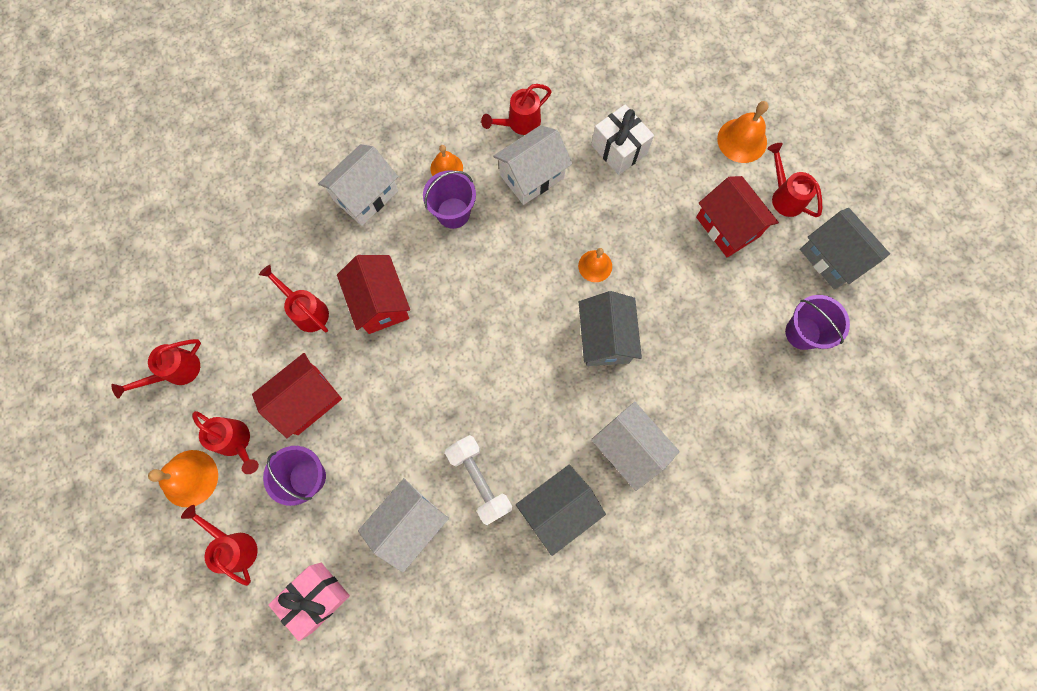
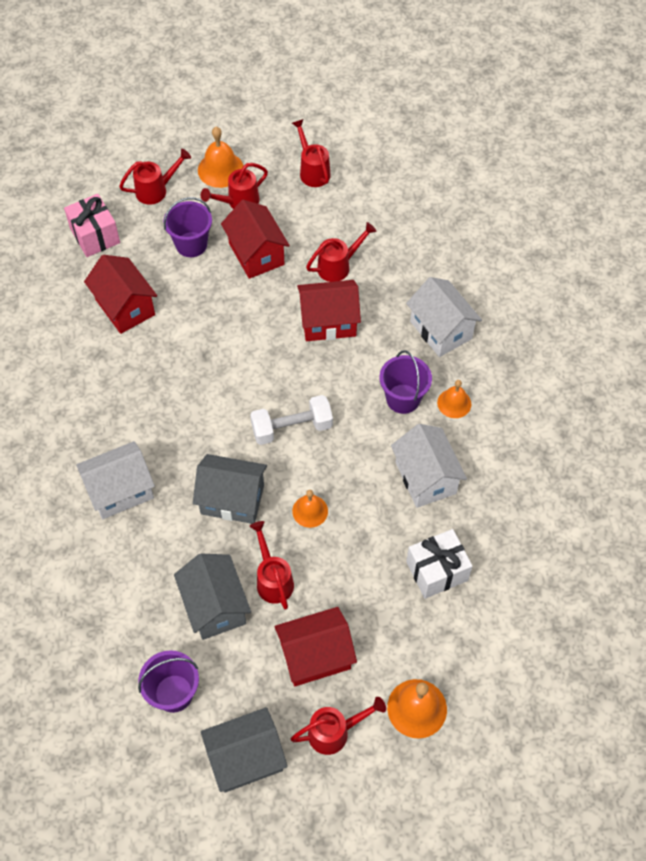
camera: 105 degrees right, 15 degrees down
(409, 523) = (125, 307): white house -> red house
(479, 480) = (140, 365): white dumbbell -> white dumbbell (292, 428)
(519, 123) = (491, 481): red watering can -> red watering can (273, 579)
(558, 509) = (91, 419): grey house -> grey house (215, 606)

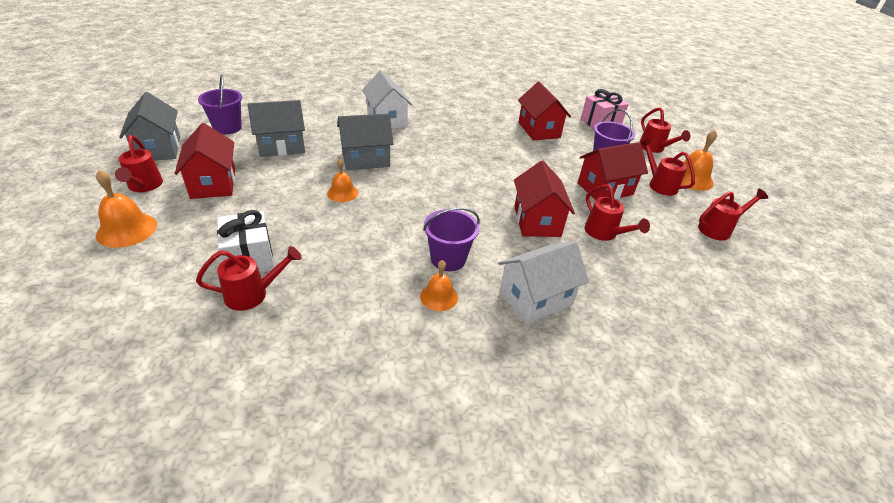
camera: 90 degrees right, 20 degrees down
(125, 307) = (539, 130): red house -> red house turned 75 degrees counterclockwise
(232, 499) = (365, 159): grey house -> grey house turned 60 degrees clockwise
(273, 579) = (289, 171): red watering can -> red watering can (253, 294)
(292, 428) = (425, 191): white dumbbell -> none
(425, 478) = (353, 263): white house -> none

